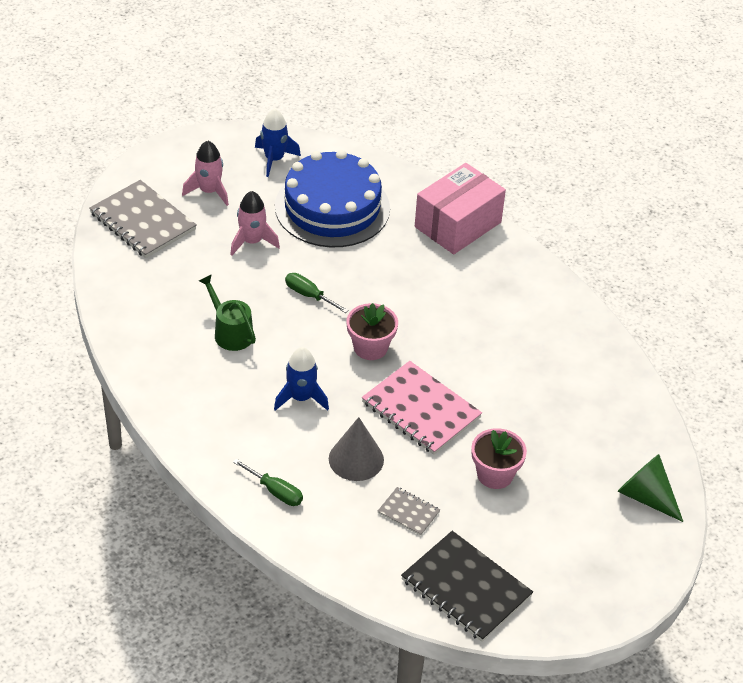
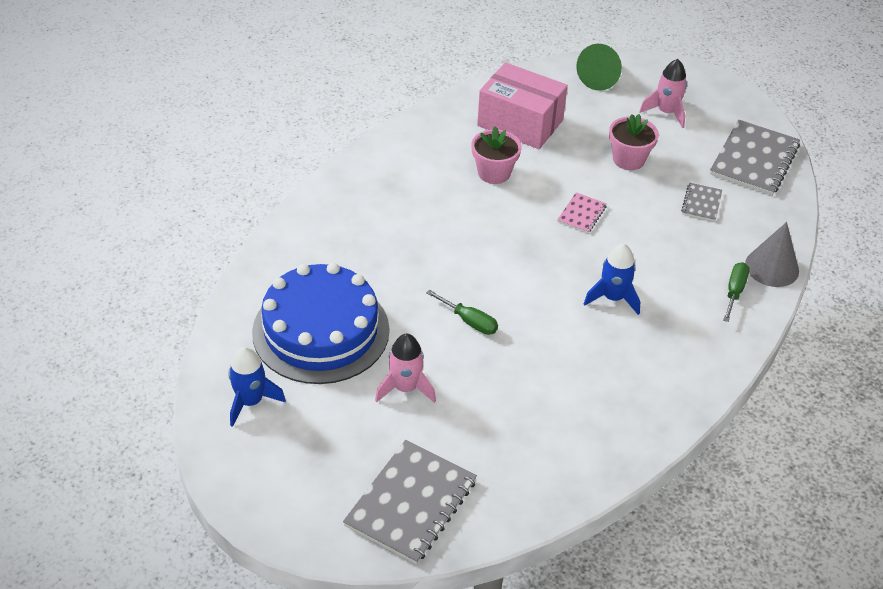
camera: 105 degrees left, 0 degrees up
(209, 191) = (331, 451): pink rocket -> pink rocket (666, 112)
(230, 332) = (554, 372): green watering can -> none
(309, 295) = (469, 321): green screwdriver -> green screwdriver turned 75 degrees counterclockwise
(356, 459) = (664, 246): grey cone -> grey cone (772, 267)
(370, 347) = (520, 261): pink flower pot -> pink flower pot (494, 173)
(421, 410) = (581, 214): pink notebook -> pink notebook, size x0.49
(458, 224) = (313, 227): pink box -> pink box (520, 123)
(466, 588) = (754, 160): black notebook -> grey notebook

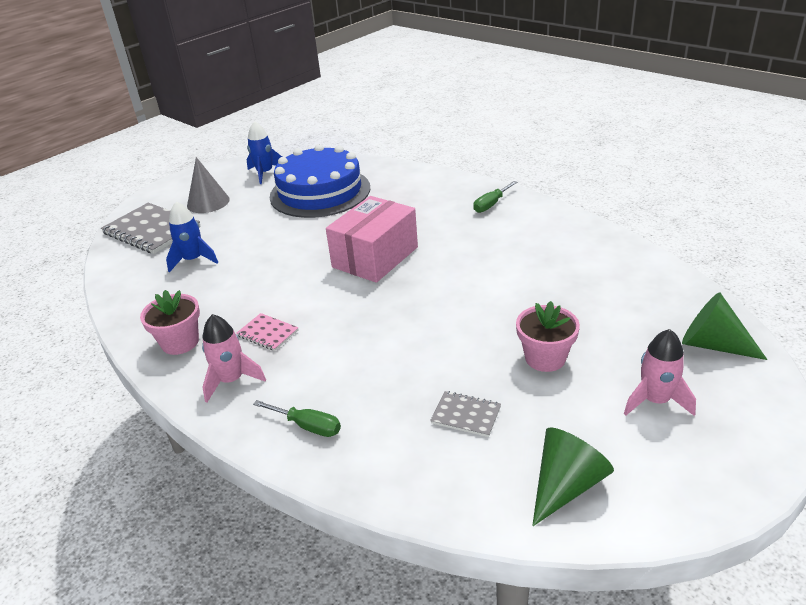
camera: 100 degrees right, 10 degrees down
(405, 388) = (253, 225): pink rocket -> pink rocket (231, 380)
(469, 321) = (311, 251): green screwdriver -> green screwdriver (491, 204)
(494, 173) = (507, 264): pink flower pot -> pink flower pot (180, 342)
(520, 123) = (595, 281): pink box -> pink box (375, 257)
(581, 214) = (445, 317): pink notebook -> pink notebook (268, 333)
(613, 298) = (319, 331): blue rocket -> blue rocket (193, 260)
(754, 160) = (565, 485): grey notebook -> green cone
(772, 267) = (342, 469): grey cone -> grey cone (208, 202)

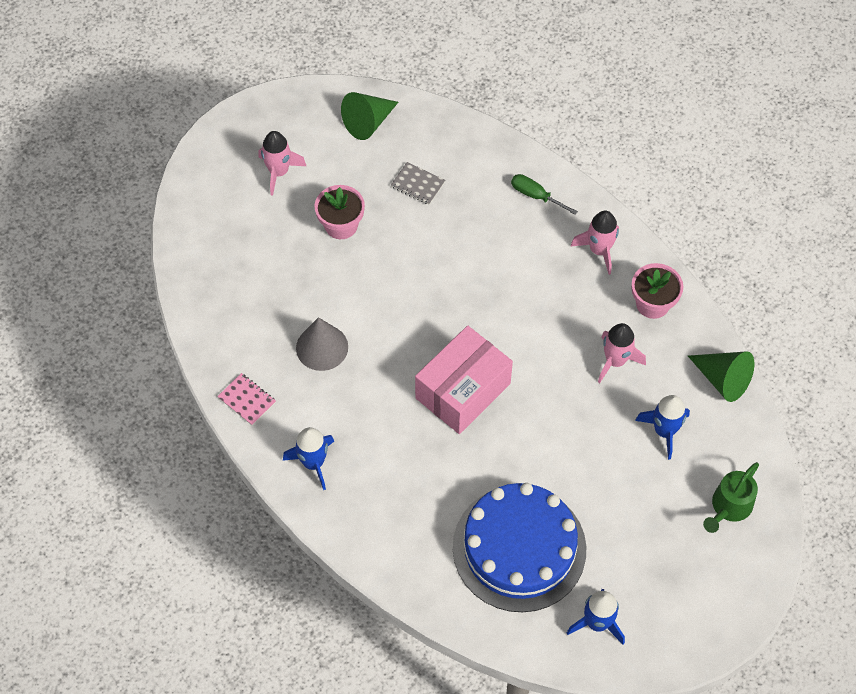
camera: 175 degrees left, 25 degrees up
(152, 230) = (729, 507): grey notebook -> green watering can
(208, 202) = (668, 559): grey cone -> grey cone (322, 347)
(229, 295) = (615, 361): none -> pink rocket
(268, 333) = (572, 299): pink notebook -> pink notebook (247, 400)
(491, 204) = (313, 463): green screwdriver -> blue rocket
(713, 345) = (206, 213): green cone -> green cone (722, 379)

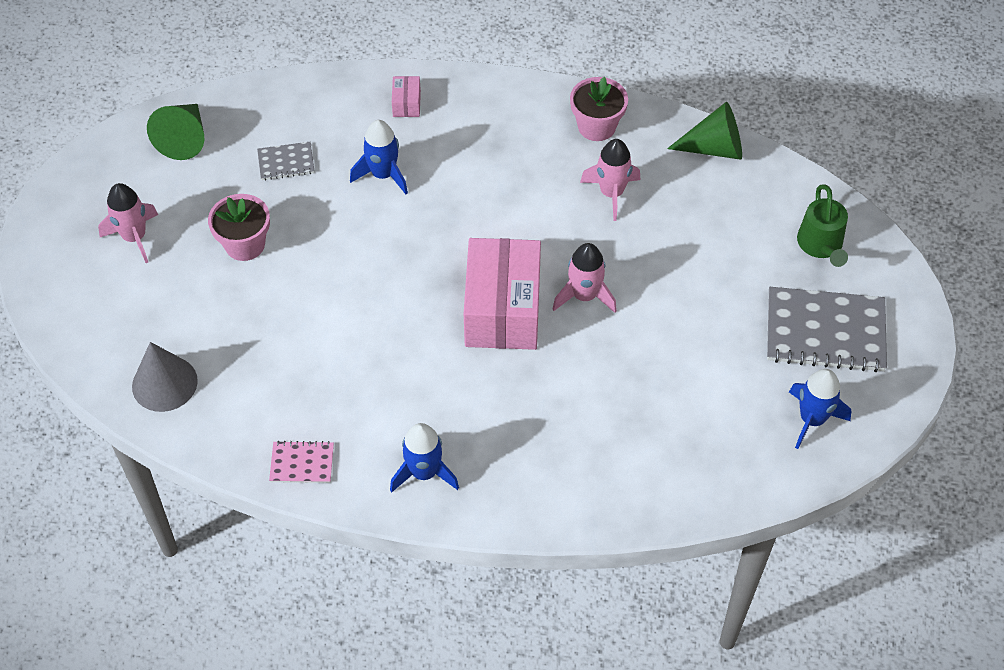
camera: 40 degrees left, 5 degrees down
(322, 347) = (331, 364): grey cone -> grey cone (164, 383)
(519, 548) = (684, 407): blue cake -> none
(535, 196) = (406, 104): green screwdriver -> pink box
(599, 250) = (508, 113): pink rocket -> pink rocket (584, 296)
(664, 431) = (709, 222): blue rocket -> blue rocket (383, 175)
(668, 570) = (825, 331): none -> grey notebook

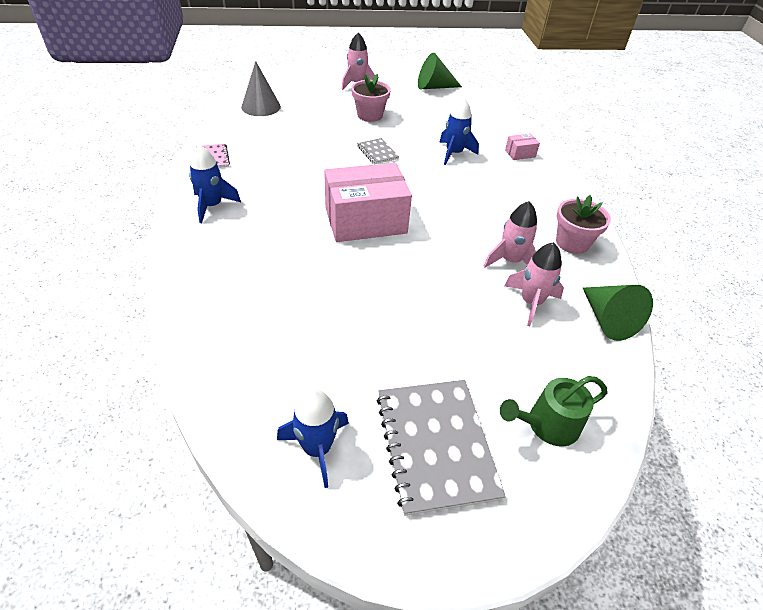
camera: 70 degrees right, 10 degrees down
(286, 162) = (439, 119): grey notebook -> grey notebook (377, 152)
(584, 296) = (398, 260): pink rocket -> pink rocket (531, 302)

